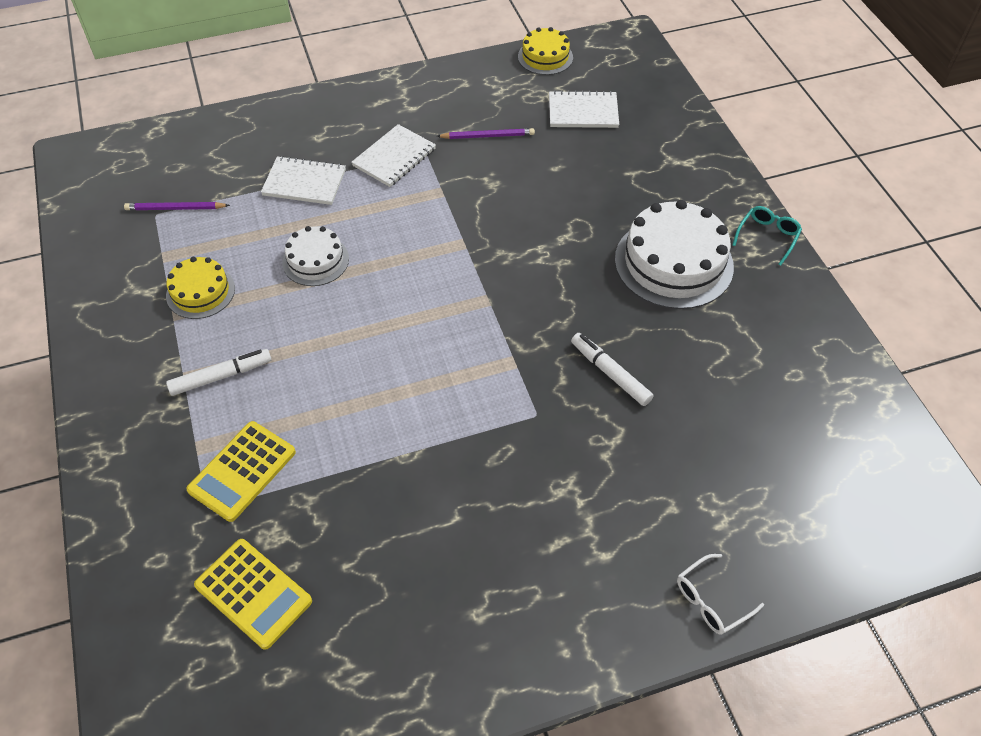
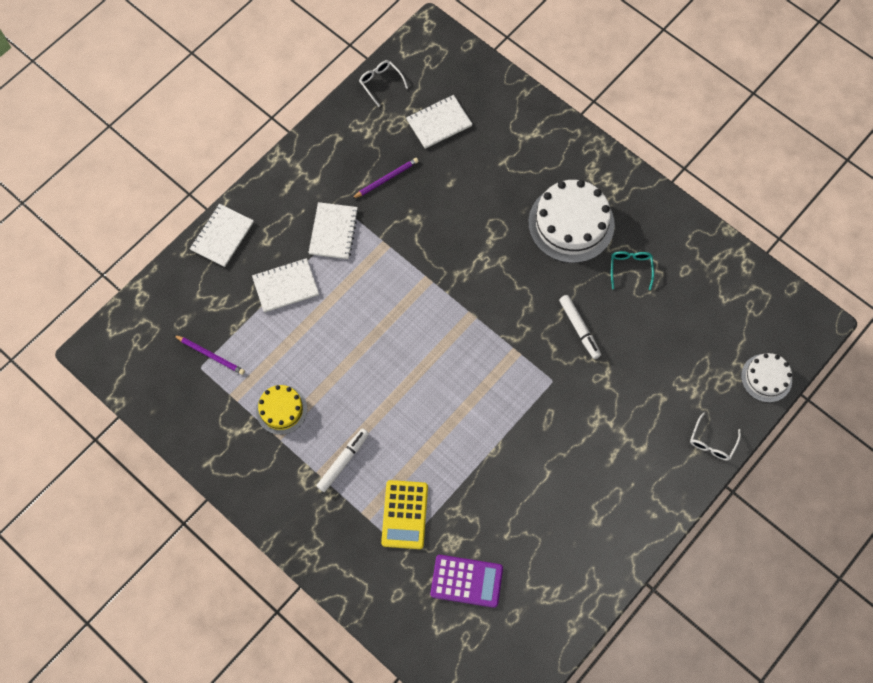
camera: 30 degrees left, 15 degrees up
(175, 208) = (210, 355): purple pencil -> purple pencil turned 120 degrees counterclockwise
(253, 593) = (466, 581): yellow calculator -> purple calculator
(279, 115) = (222, 236): none -> white notebook
(315, 260) = (340, 344): white cake -> white cake (766, 378)
(545, 57) = (380, 83): yellow cake -> white glasses
(610, 374) = (579, 328): white marker -> white marker turned 135 degrees counterclockwise
(767, 237) = (618, 171): turquoise glasses -> turquoise glasses (630, 268)

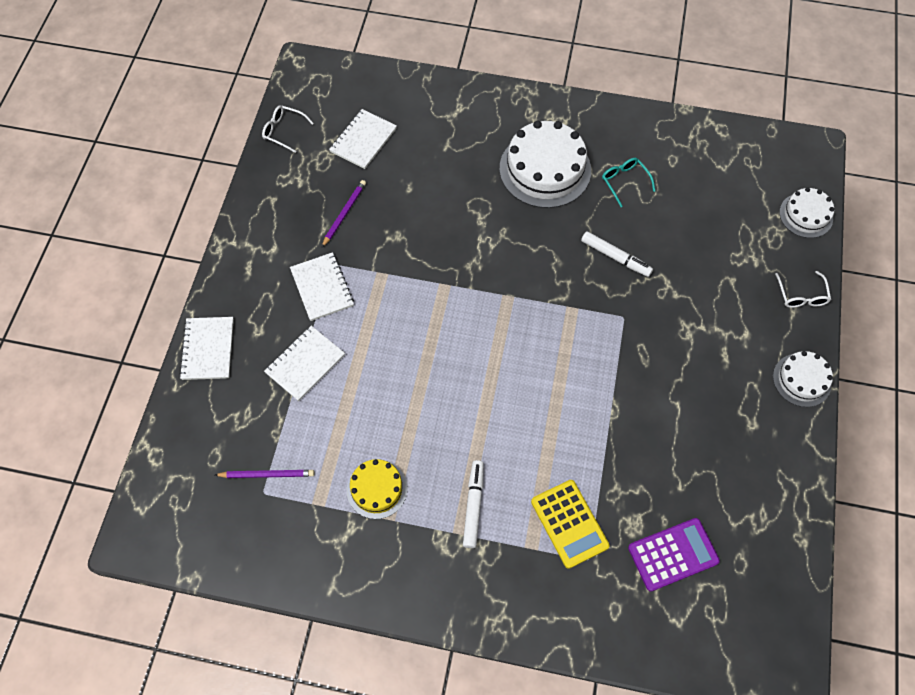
camera: 30 degrees left, 5 degrees down
(662, 509) = (802, 380): none -> white cake

